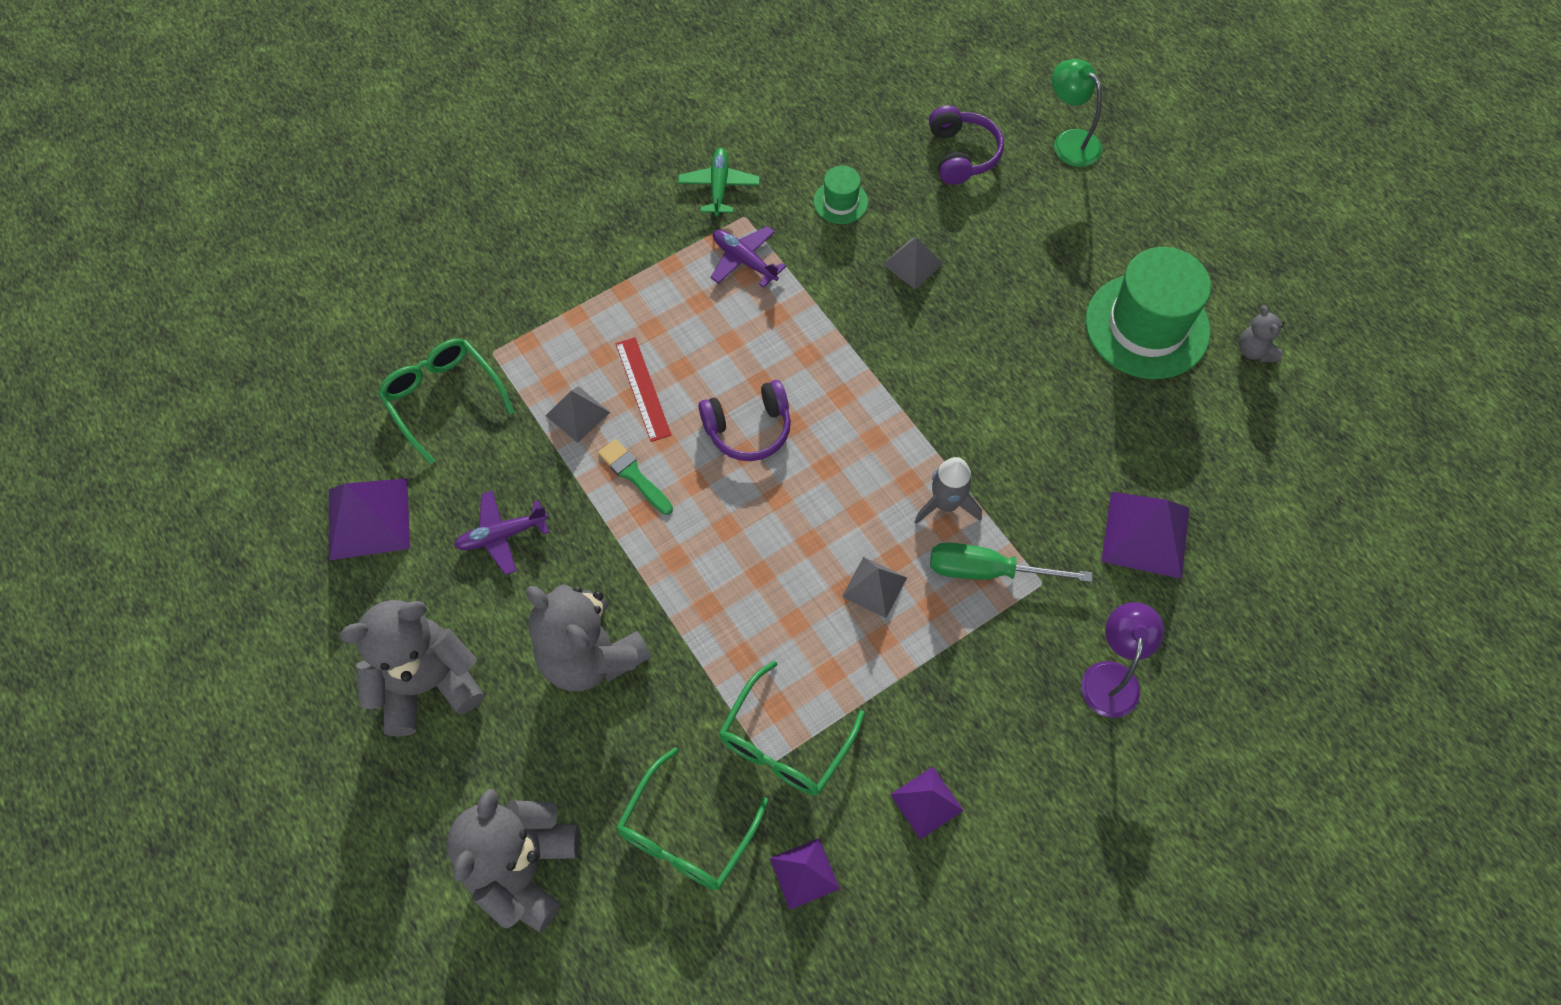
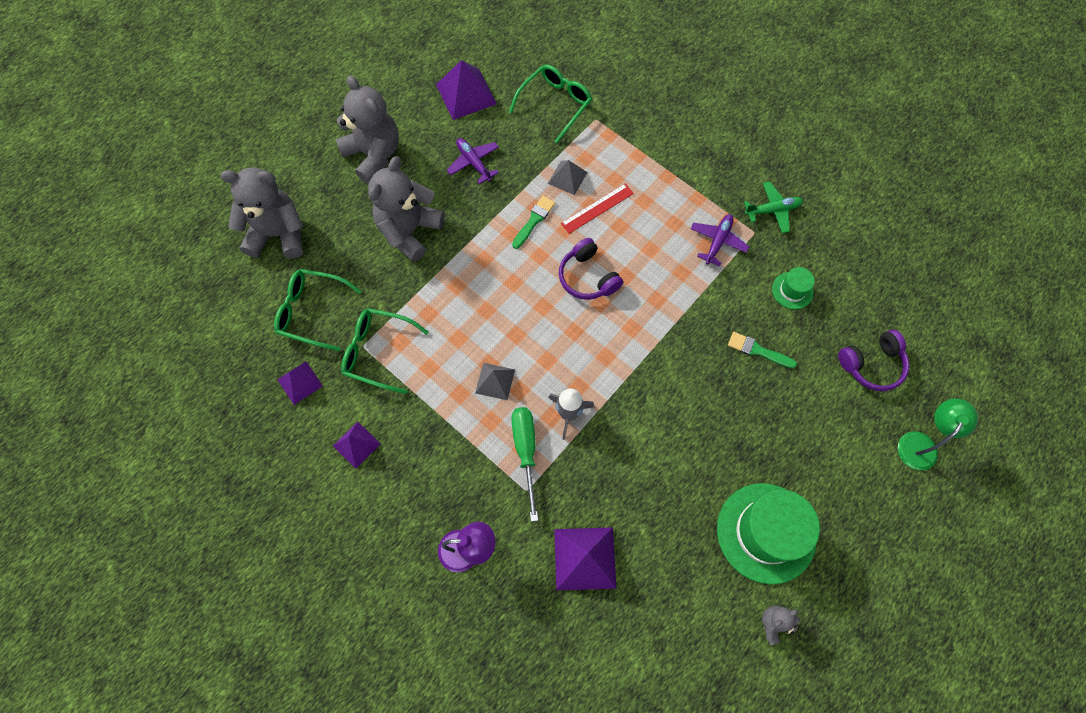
camera: 75 degrees right, 5 degrees up
(912, 263) = (758, 350): grey pyramid -> green brush

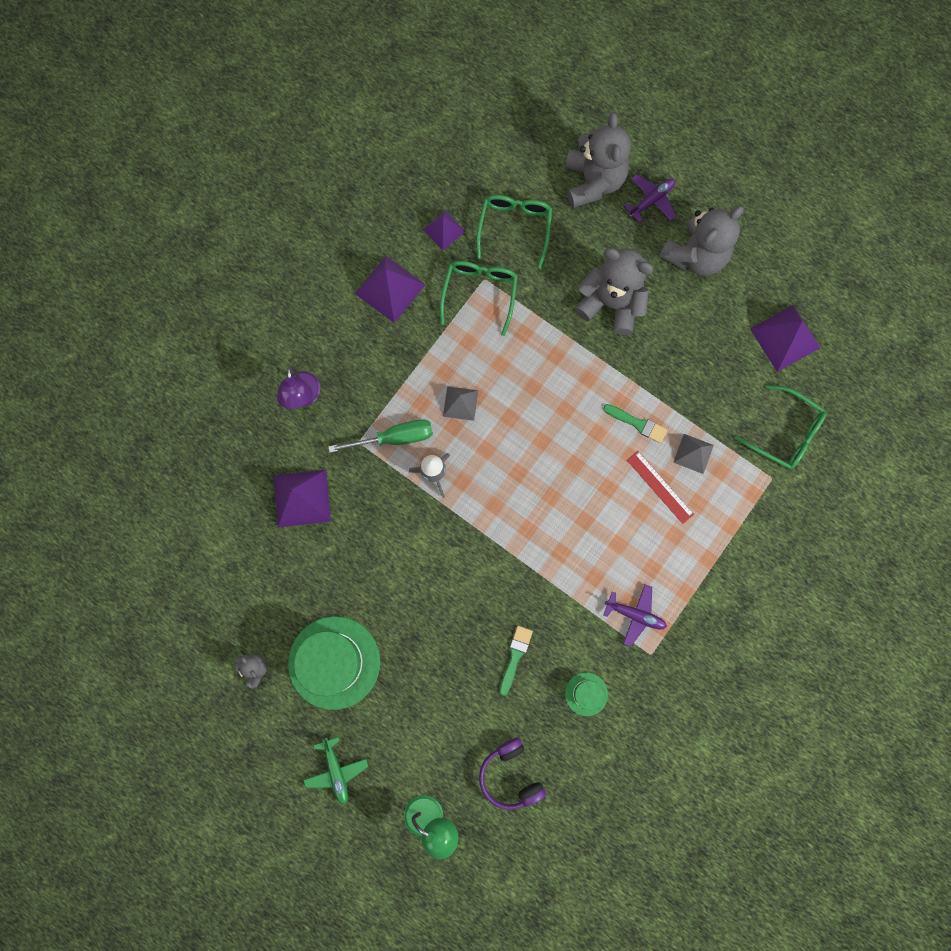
camera: 85 degrees right, 10 degrees up
(356, 444) = (390, 289): purple pyramid -> purple pyramid, size x1.65
(474, 163) = (699, 356): purple plane -> purple plane (651, 200)
(587, 277) = (578, 482): purple headphones -> none
(772, 210) = (680, 675): green plane -> green plane (336, 771)

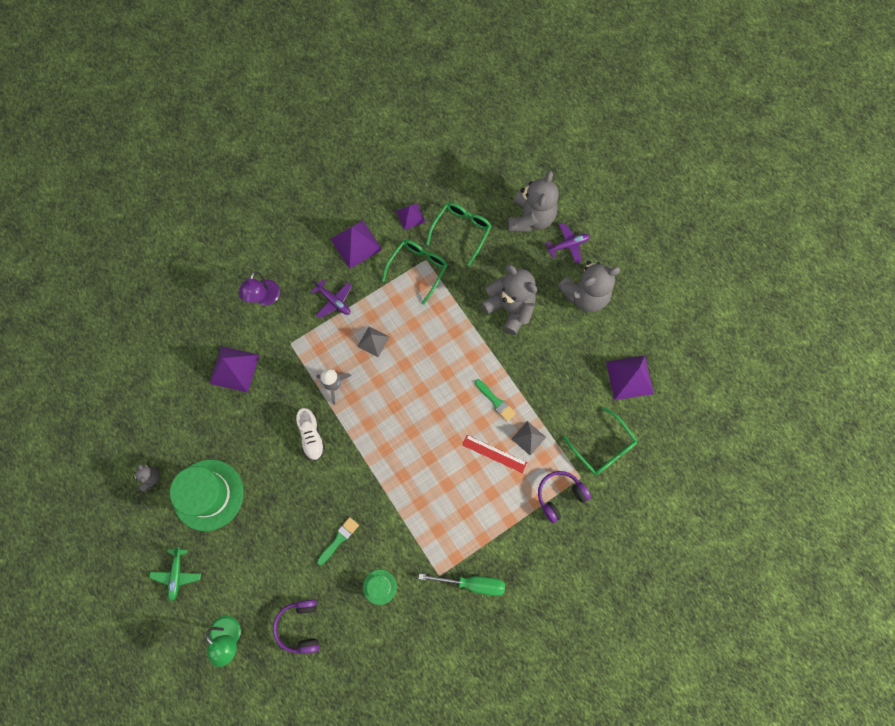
camera: 20 degrees right, 5 degrees down
(394, 438) = (317, 349): green screwdriver -> green screwdriver (472, 583)
(432, 546) = (311, 436): none -> white shoe
(635, 615) = (439, 541): purple plane -> purple plane (334, 301)
(660, 487) = (494, 453): red ruler -> red ruler turned 45 degrees counterclockwise
(756, 509) = (560, 496): none -> purple headphones

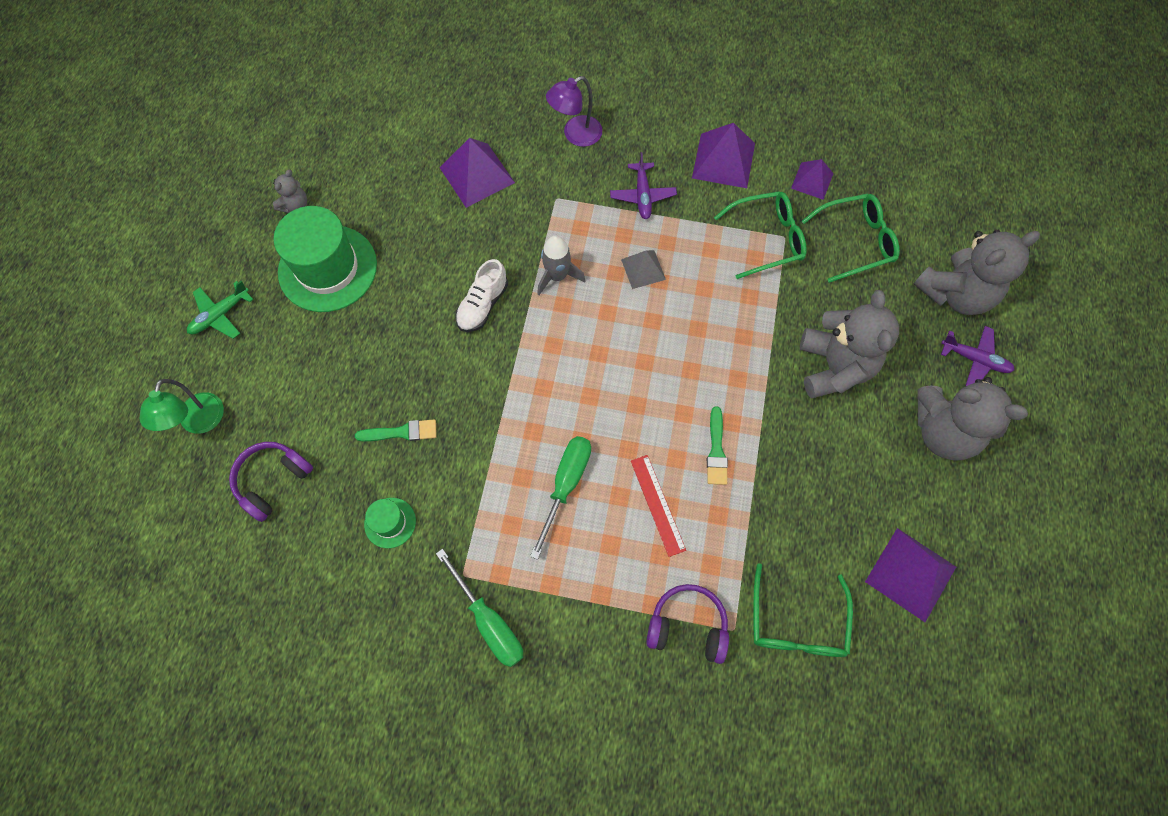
camera: 45 degrees right, 5 degrees down
(443, 486) = (565, 485): none -> green screwdriver
(528, 438) = (715, 525): grey pyramid -> none

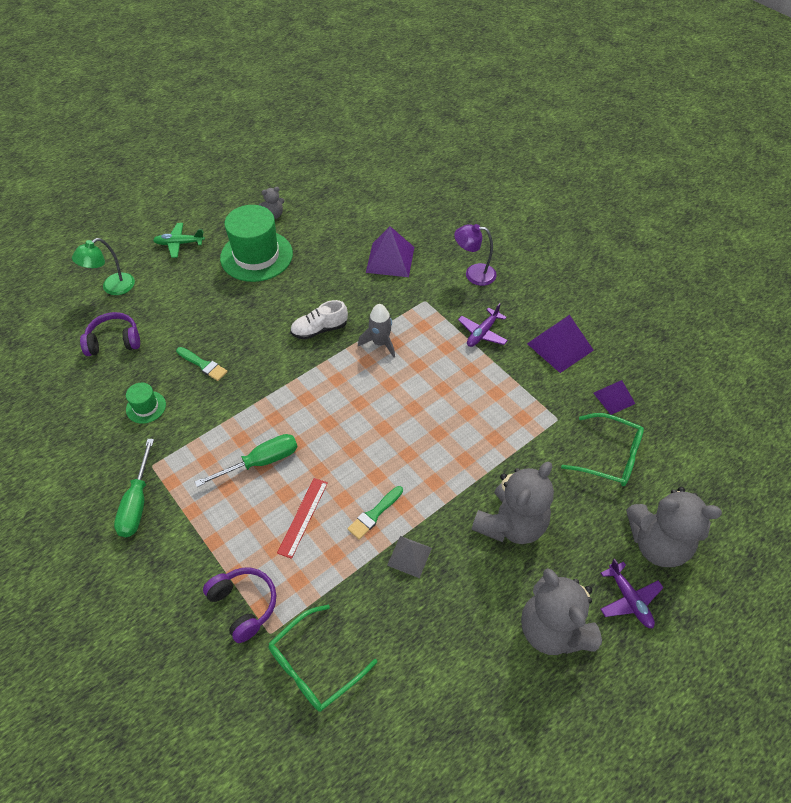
camera: 40 degrees right, 15 degrees down
(643, 269) = (438, 374): grey pyramid -> grey pyramid (409, 556)
(767, 239) = (543, 412): green glasses -> none
(910, 574) = (428, 705): purple pyramid -> none

